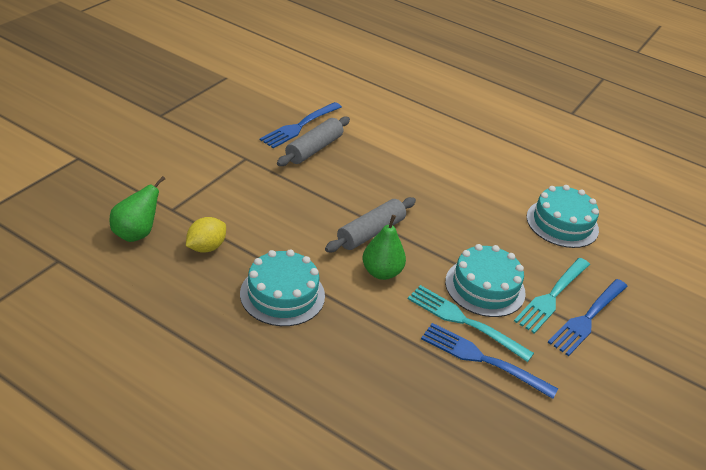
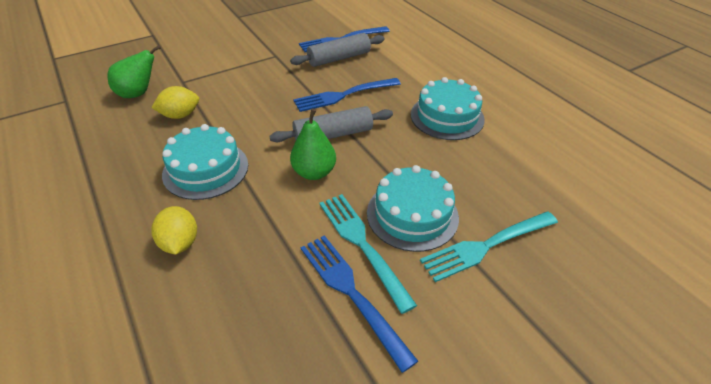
camera: 30 degrees right, 5 degrees up
(319, 363) = (180, 243): none -> yellow lemon
(562, 223) = (550, 171): turquoise cake -> turquoise cake (447, 117)
(587, 318) = (517, 284): blue fork -> blue fork (344, 95)

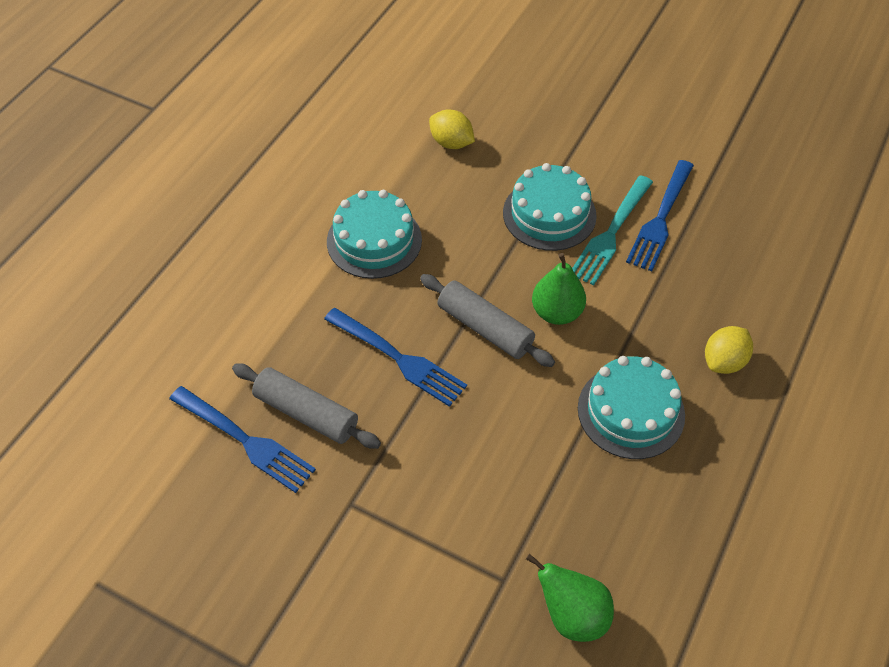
camera: 120 degrees left, 10 degrees up
(180, 115) = (572, 515): yellow lemon -> yellow lemon (451, 143)
(486, 246) = (544, 157): turquoise fork -> none

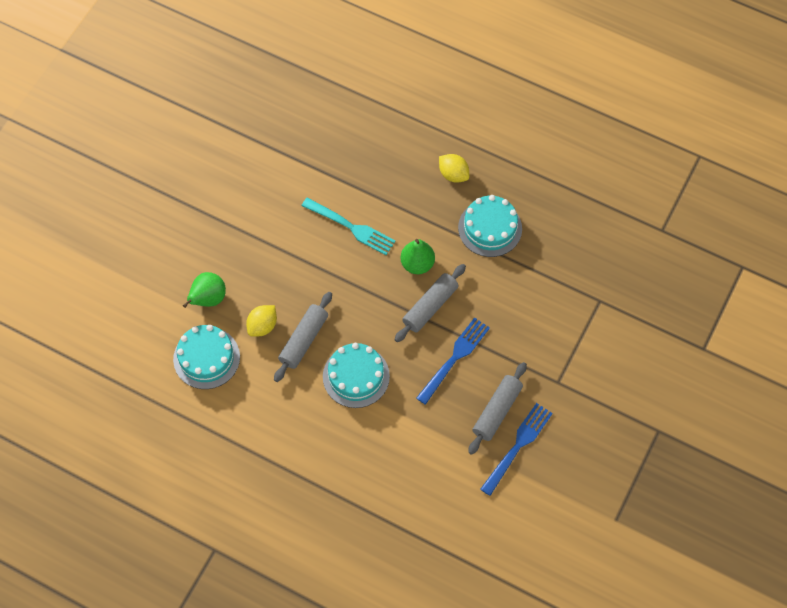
camera: 90 degrees left, 10 degrees up
(430, 184) = (303, 340): none -> grey rolling pin
(549, 214) = (333, 264): turquoise cake -> turquoise cake (206, 358)
(572, 615) = (617, 268): green pear -> green pear (208, 299)
(660, 219) = (339, 196): blue fork -> none

